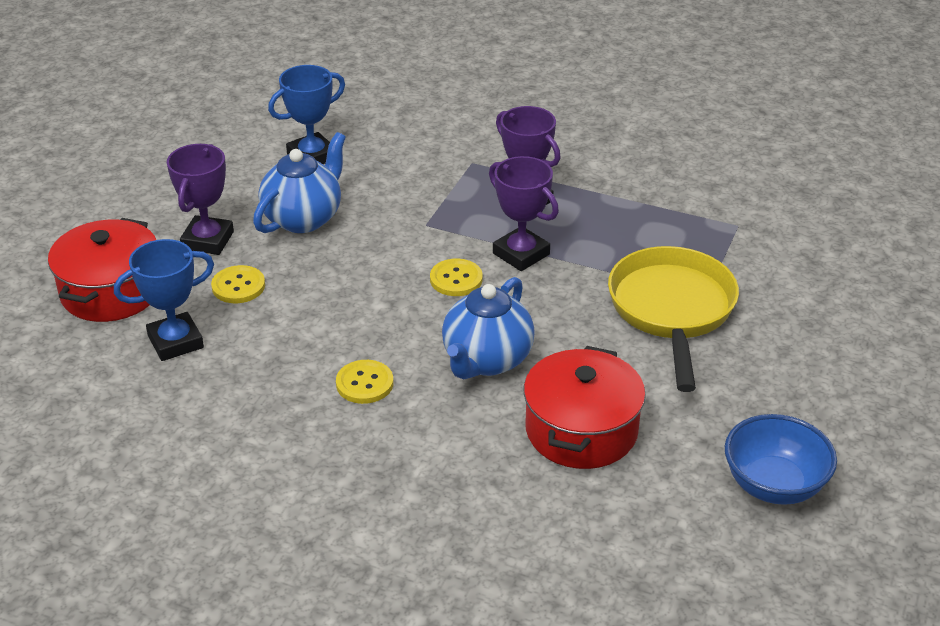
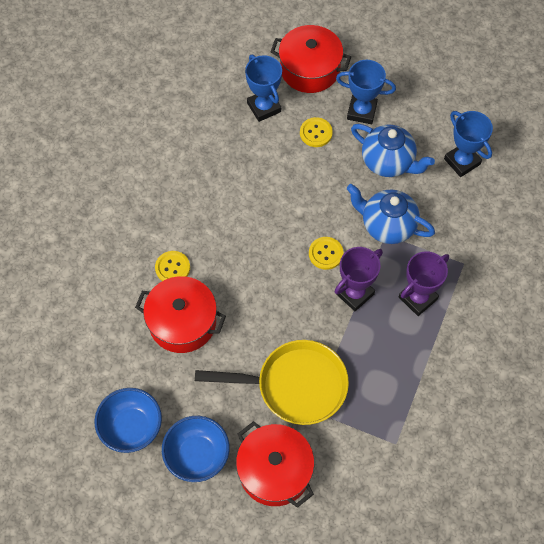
camera: 90 degrees right, 25 degrees up
(208, 240) = (361, 111): purple trophy -> blue trophy
(364, 383) = (226, 206): yellow button -> yellow button (172, 268)
(486, 360) = (246, 271): blue teapot -> blue teapot (387, 225)
(801, 408) = (197, 455): none -> blue bowl
(803, 330) = (275, 471): none -> red pot

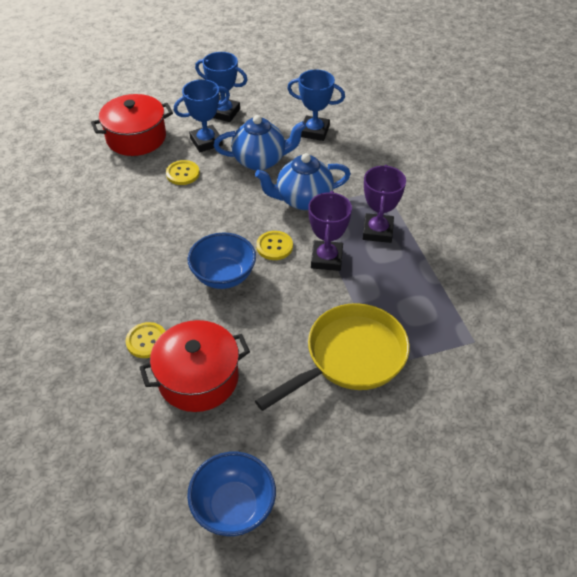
camera: 40 degrees left, 15 degrees down
(197, 455) = (323, 481): blue bowl -> blue bowl (223, 276)
(264, 107) = (121, 180): blue trophy -> blue trophy (224, 113)
(275, 471) = (404, 438): red pot -> none

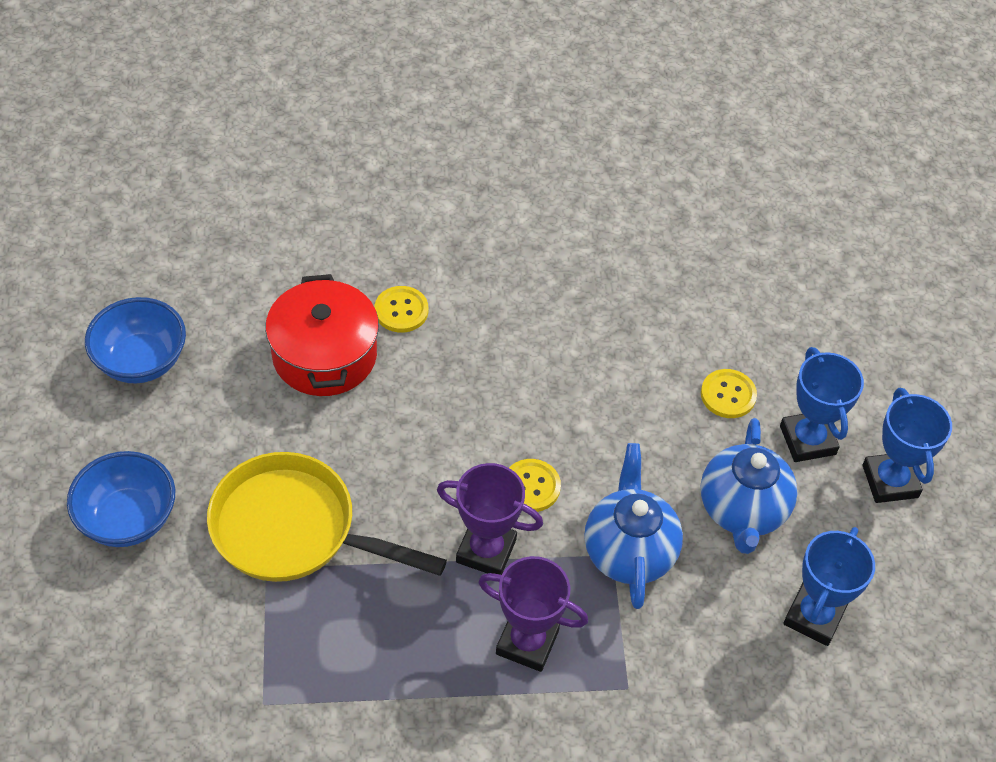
camera: 100 degrees right, 5 degrees up
(136, 138) = (833, 344): red pot -> none
(223, 276) = (489, 411): blue bowl -> blue bowl (128, 519)
(224, 113) = (890, 481): blue trophy -> blue trophy turned 45 degrees counterclockwise
(349, 357) = (294, 530): yellow pan -> yellow pan turned 135 degrees clockwise

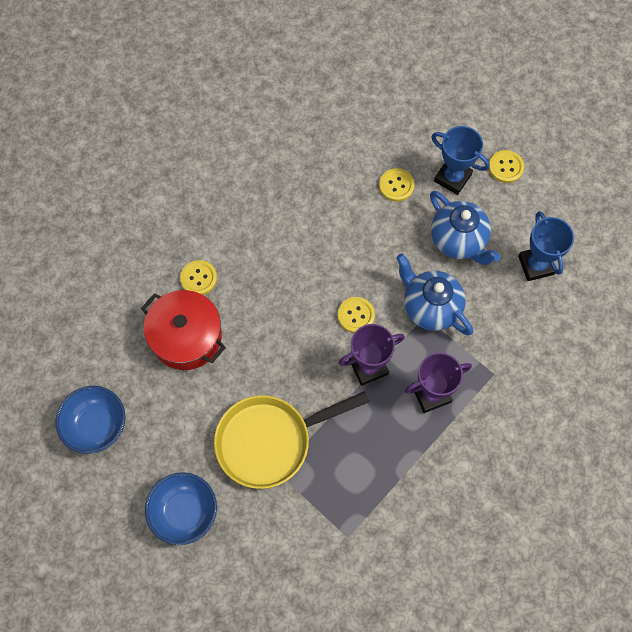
camera: 40 degrees left, 15 degrees up
(890, 481) = (506, 167): blue trophy -> yellow button

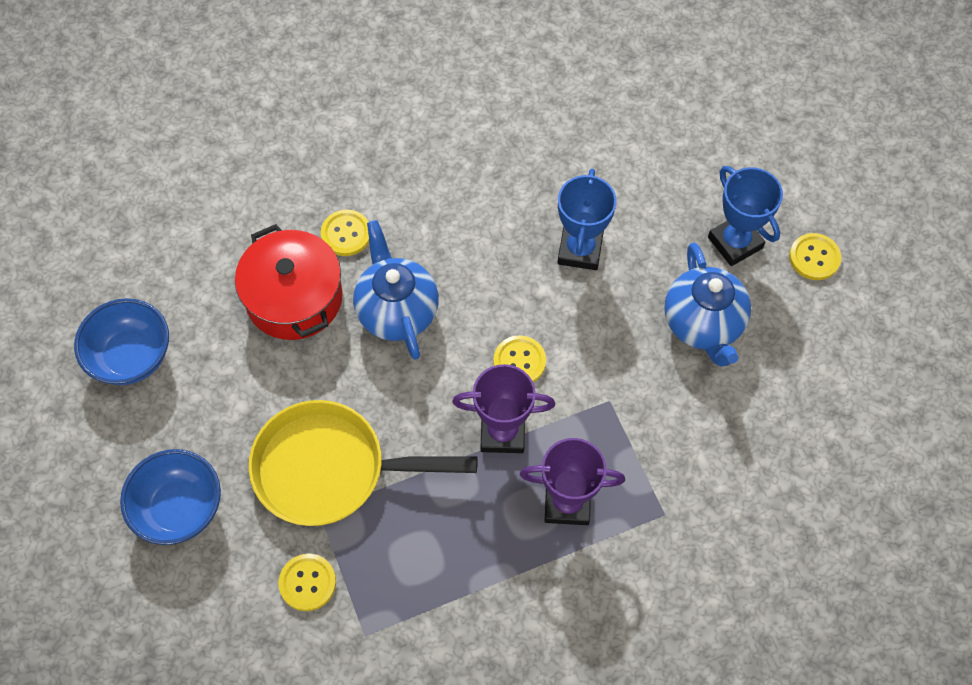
camera: 25 degrees right, 5 degrees down
(396, 185) = (655, 222): yellow button -> yellow button (307, 583)
(430, 307) = (622, 392): blue teapot -> blue teapot (397, 311)
(536, 265) = (793, 399): blue trophy -> blue trophy (580, 250)

